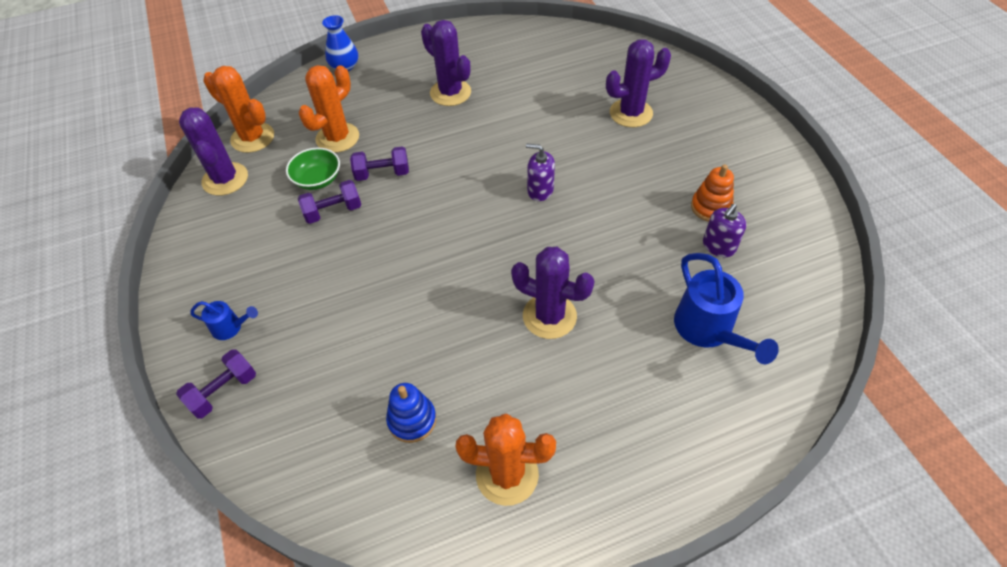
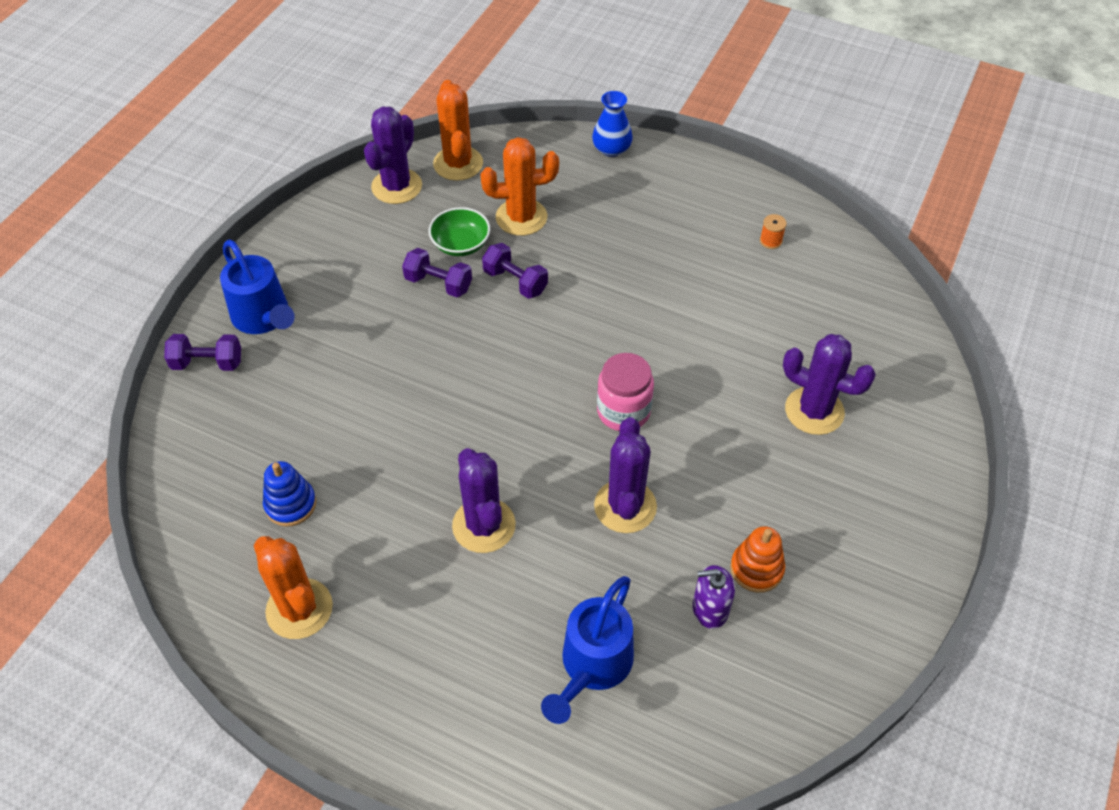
camera: 45 degrees right, 0 degrees up
(231, 327) = (264, 318): blue watering can -> blue watering can, size x1.90
(450, 93) = (670, 249): purple cactus -> purple cactus (625, 506)
(498, 52) = (770, 241): none -> orange spool
(540, 190) = (623, 411): purple soap dispenser -> pink jar

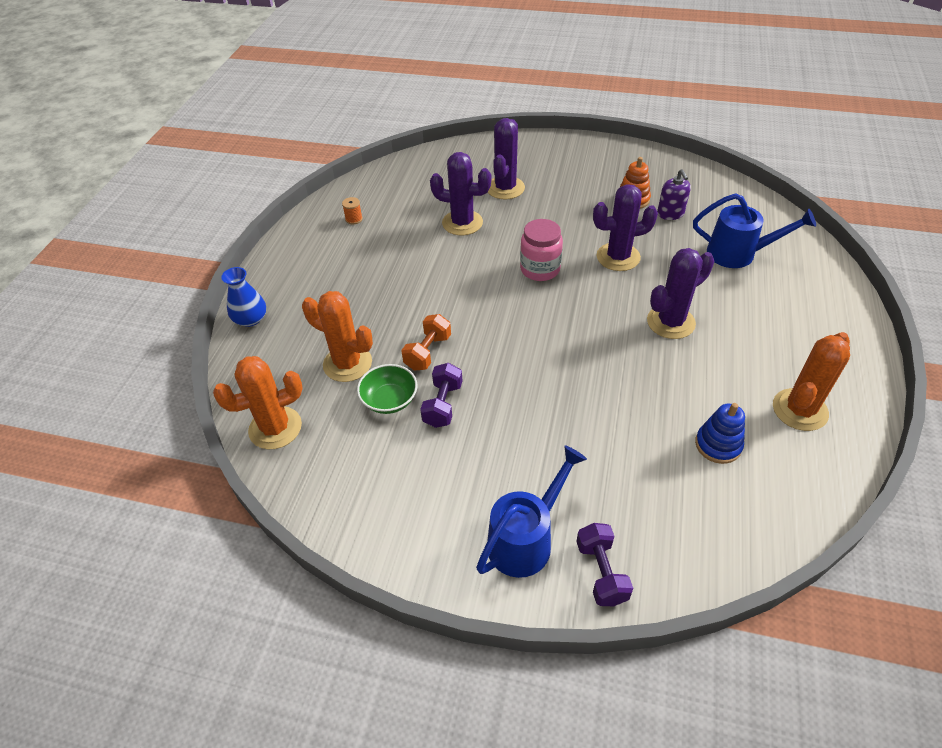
camera: 100 degrees left, 5 degrees down
(397, 186) = (314, 473): purple cactus -> purple cactus (462, 223)
(515, 281) = (428, 352): purple dumbbell -> orange dumbbell
(521, 217) = (347, 363): orange cactus -> orange cactus turned 45 degrees counterclockwise

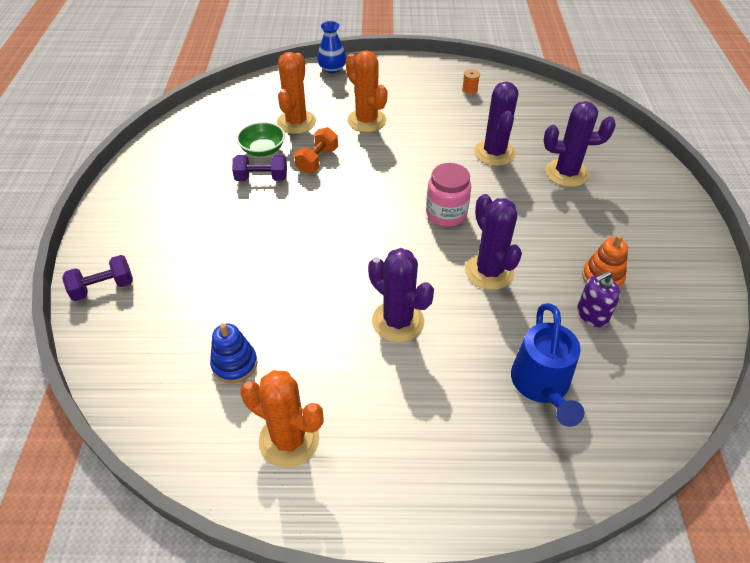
camera: 75 degrees right, 0 degrees up
(275, 428) = (230, 104): orange cactus -> orange cactus (366, 121)
(428, 352) = (317, 160): orange dumbbell -> orange dumbbell turned 75 degrees counterclockwise
(526, 539) = (135, 241): blue watering can -> none

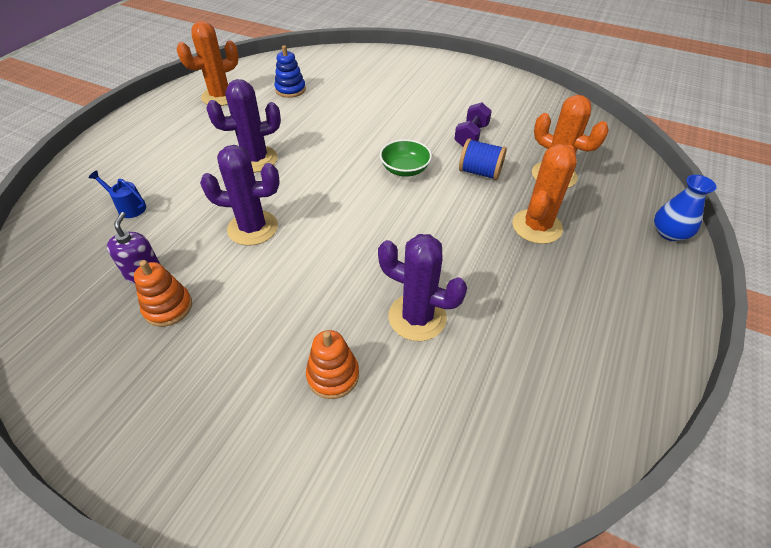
camera: 115 degrees right, 0 degrees up
(103, 288) = (395, 58): purple dumbbell -> none
(263, 150) = (514, 145): green bowl -> green bowl (405, 169)
(317, 160) = (480, 172): orange dumbbell -> blue spool
(366, 121) = (537, 226): orange cactus -> orange cactus turned 45 degrees counterclockwise
(446, 214) = (345, 230): pink jar -> none
(469, 90) = (579, 361): orange spool -> none
(541, 386) = (128, 207): blue watering can -> blue watering can, size x0.53
(566, 173) = (333, 375): purple cactus -> orange stacking toy

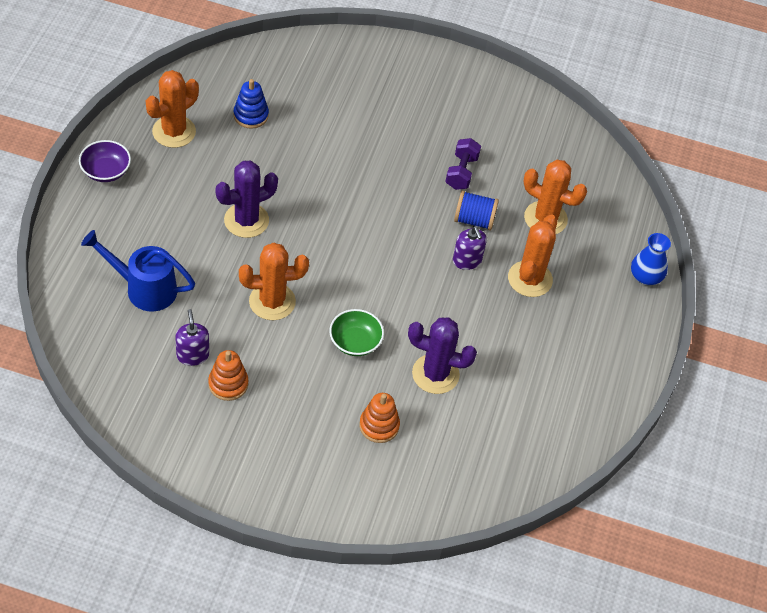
camera: 15 degrees left, 5 degrees up
(128, 207) = (144, 288): blue watering can -> blue watering can, size x1.90
(147, 118) = (106, 171): none -> purple bowl
(253, 228) = (272, 301): purple cactus -> orange cactus
(405, 169) = (400, 222): green bowl -> green bowl (355, 342)
(469, 205) = (467, 260): none -> purple soap dispenser

